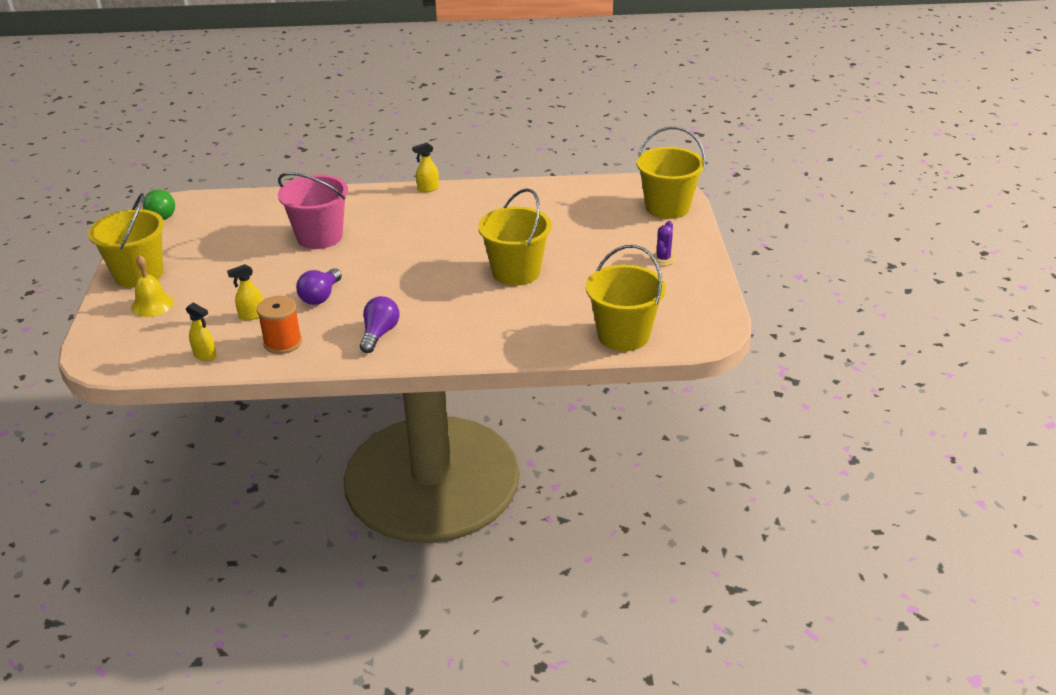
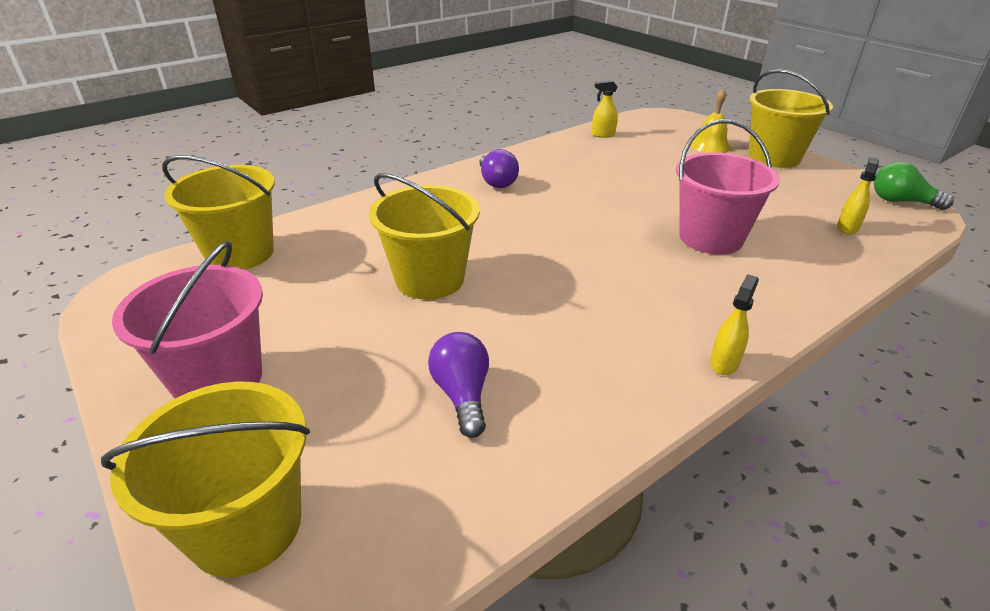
camera: 145 degrees right, 0 degrees up
(251, 315) = (623, 162): yellow spray bottle -> yellow spray bottle (847, 228)
(283, 343) = (564, 155): orange spool -> none
(320, 296) = (596, 190): purple light bulb -> purple light bulb (462, 395)
(663, 259) = (218, 380): purple cactus -> pink bucket

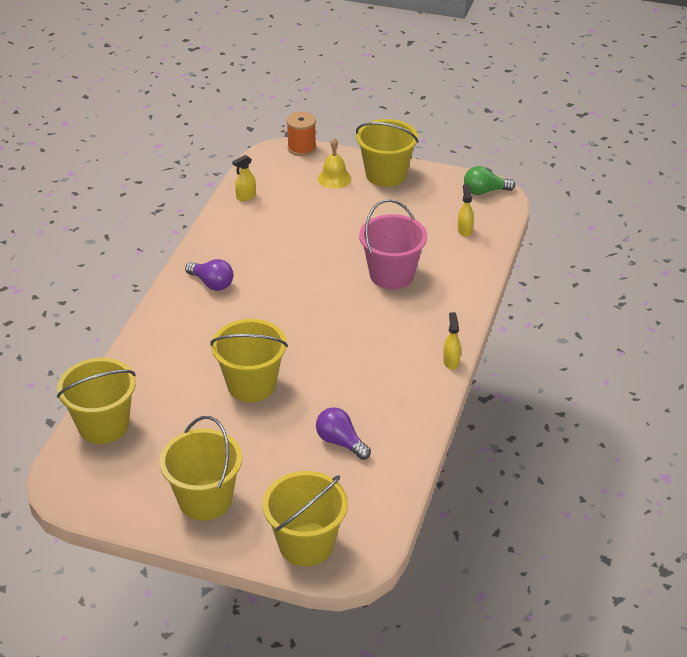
camera: 35 degrees left, 5 degrees up
(218, 380) = (205, 499): pink bucket -> yellow bucket
(694, 119) = (301, 148): none -> orange spool

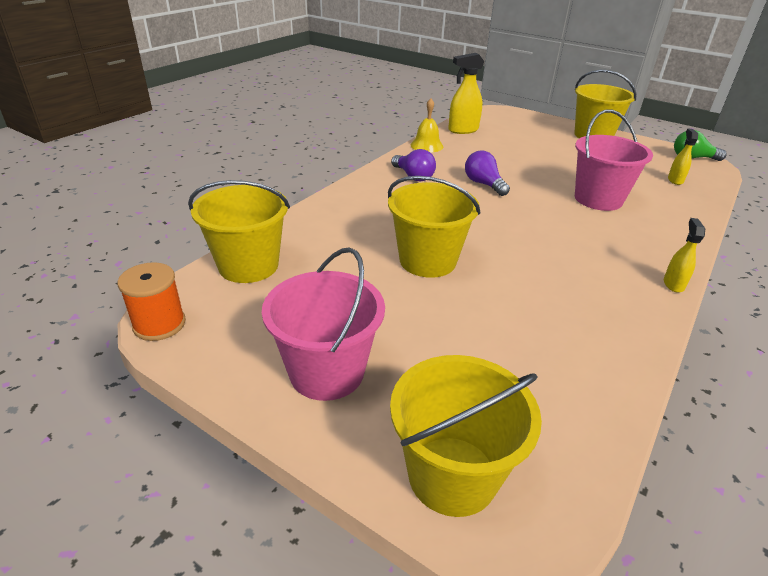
camera: 15 degrees right, 5 degrees down
(205, 499) = (326, 372): yellow bucket -> pink bucket
(246, 197) = (463, 130): yellow spray bottle -> yellow spray bottle, size x1.68
(301, 148) = (518, 112): orange spool -> orange spool (159, 324)
(334, 178) = (545, 131): yellow bell -> yellow bell (426, 145)
(340, 442) = (525, 342): purple light bulb -> purple light bulb (483, 184)

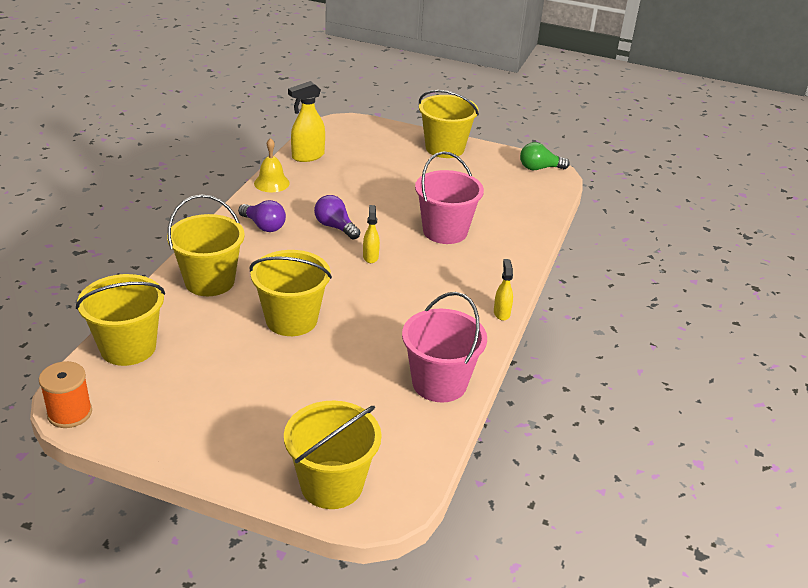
camera: 15 degrees left, 0 degrees up
(326, 372) = (225, 430): pink bucket -> pink bucket (439, 383)
(350, 215) = (209, 281): none -> yellow bucket
(675, 180) = (519, 199): yellow spray bottle -> yellow spray bottle (370, 257)

